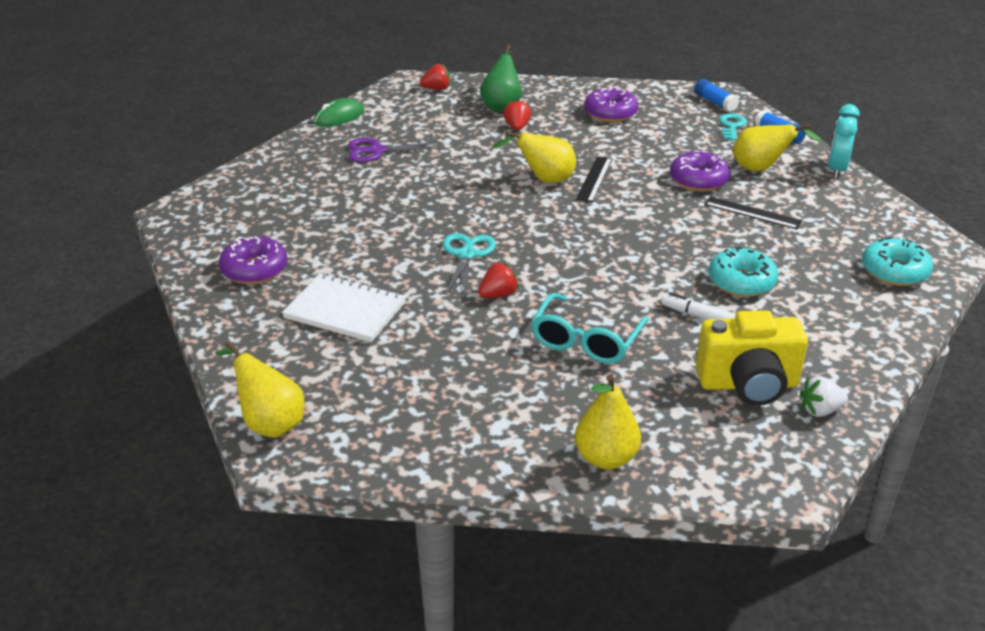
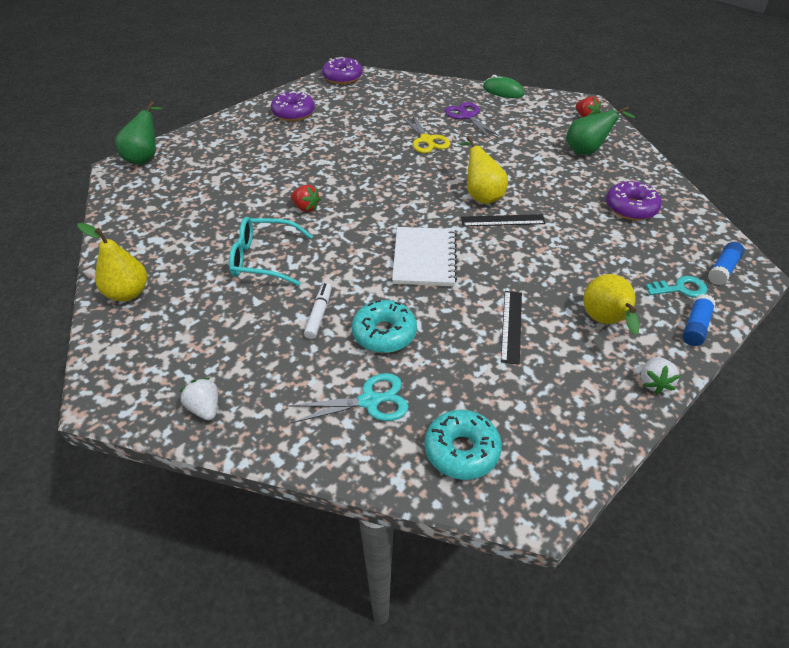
camera: 70 degrees right, 10 degrees up
(269, 423) = (145, 157): yellow pear -> green pear
(345, 310) = (263, 153): white notebook -> white notebook (424, 258)
(409, 187) = (427, 140): none -> yellow scissors
(467, 254) = (351, 183): turquoise scissors -> turquoise scissors (370, 401)
(517, 127) = (557, 165): red strawberry -> none
(698, 180) = (548, 281): purple donut -> purple donut (342, 77)
(748, 384) = (231, 357): yellow camera -> none
(836, 170) = (653, 383): turquoise clock -> white strawberry

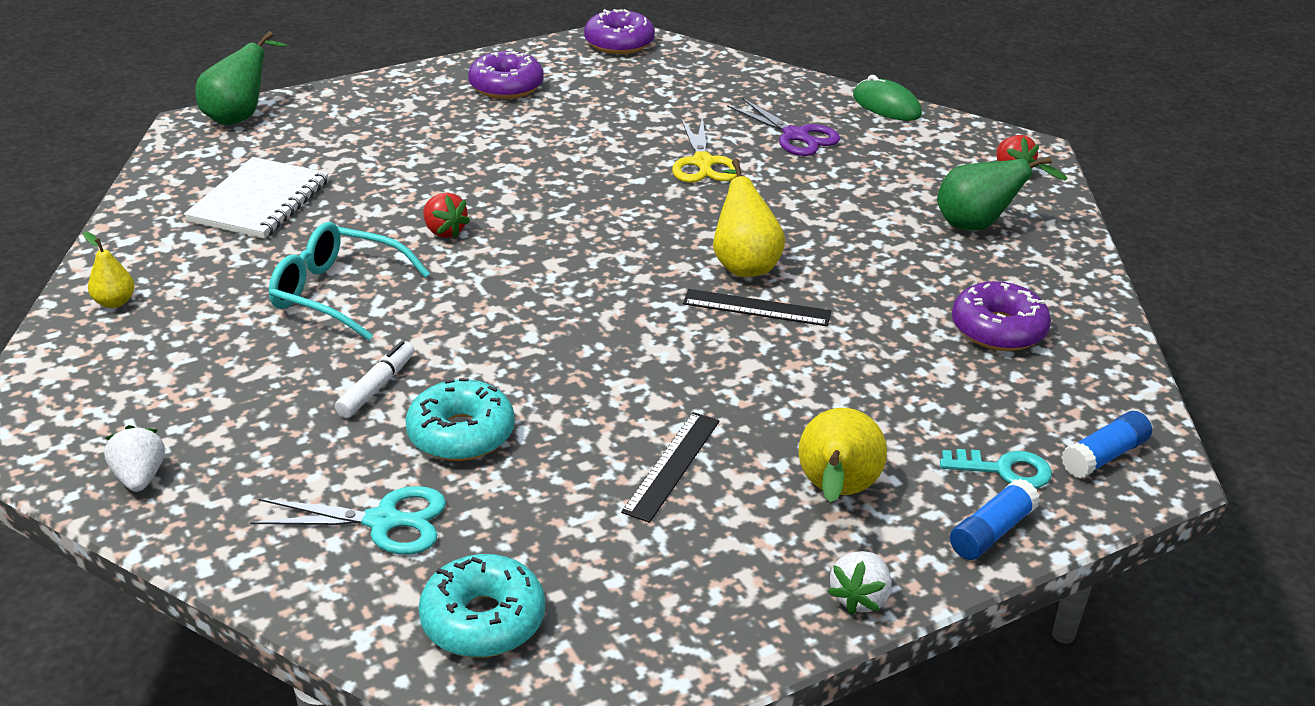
camera: 15 degrees right, 10 degrees down
(128, 293) = (115, 302): yellow pear -> yellow pear, size x0.58
(424, 258) = (590, 340): white notebook -> white notebook (259, 201)
(467, 116) = (796, 136): purple scissors -> purple scissors turned 150 degrees clockwise

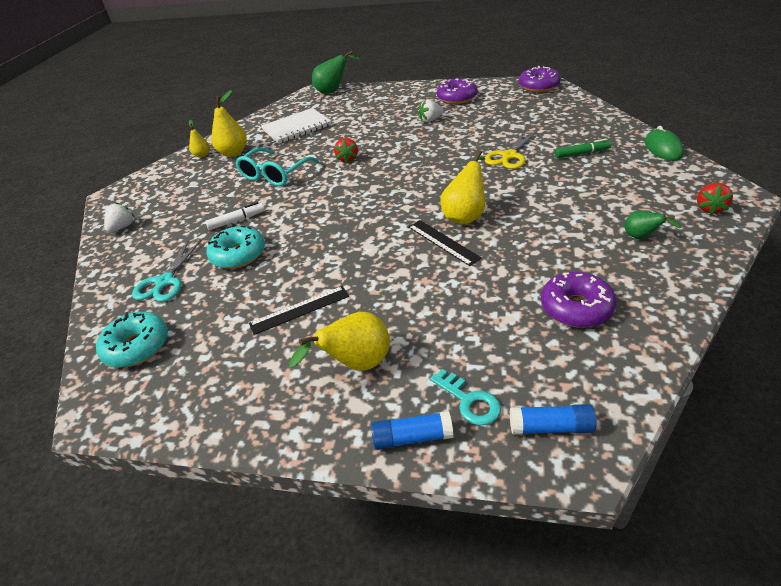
camera: 45 degrees right, 5 degrees up
(185, 279) = (233, 153): none -> yellow pear
(337, 293) = (274, 174): turquoise glasses -> turquoise glasses turned 120 degrees counterclockwise
(385, 521) = (164, 282): turquoise scissors -> turquoise scissors turned 60 degrees clockwise
(796, 136) = (581, 153): purple scissors -> green marker
(859, 598) = (292, 434): white strawberry -> white strawberry (430, 120)
(979, 226) = (642, 237): green pear -> green pear, size x0.58

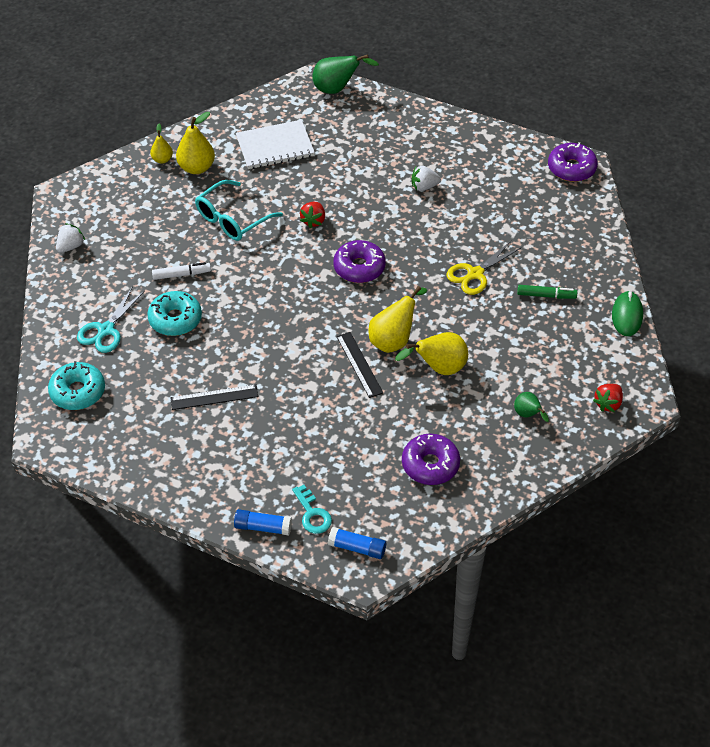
camera: 10 degrees right, 10 degrees up
(356, 364) = (243, 461): yellow pear -> yellow pear (438, 368)
(457, 98) = (471, 156): purple donut -> purple donut (359, 267)

